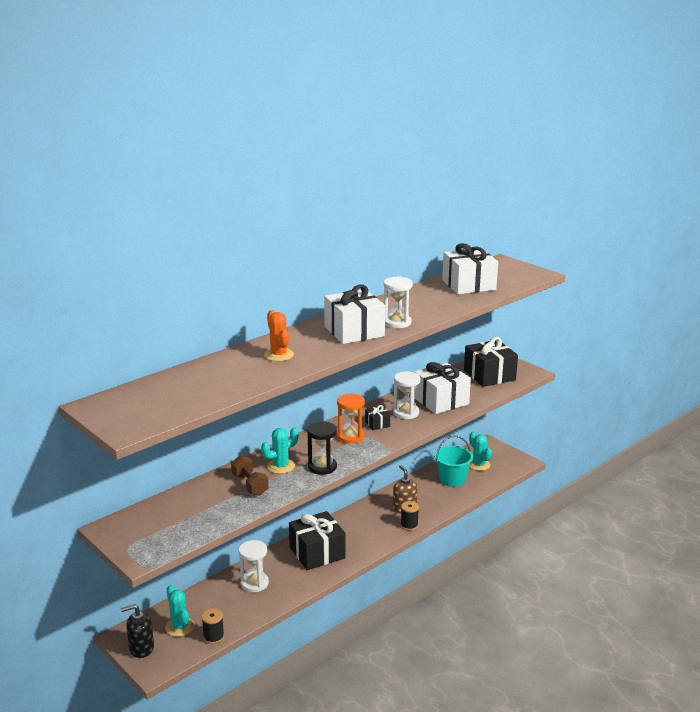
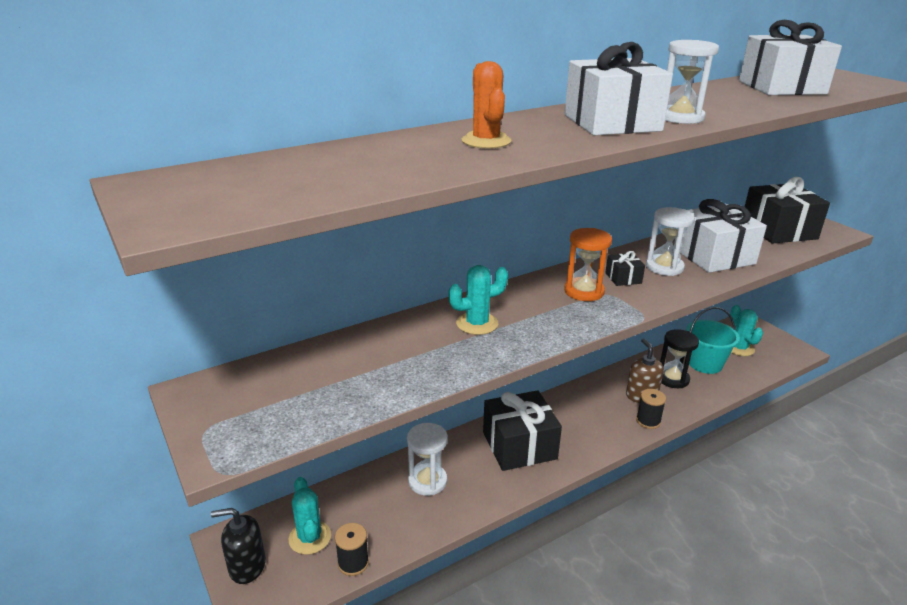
camera: 10 degrees right, 5 degrees up
(250, 485) = (426, 347): brown dumbbell -> none
(322, 467) = (539, 331): black hourglass -> black hourglass (672, 379)

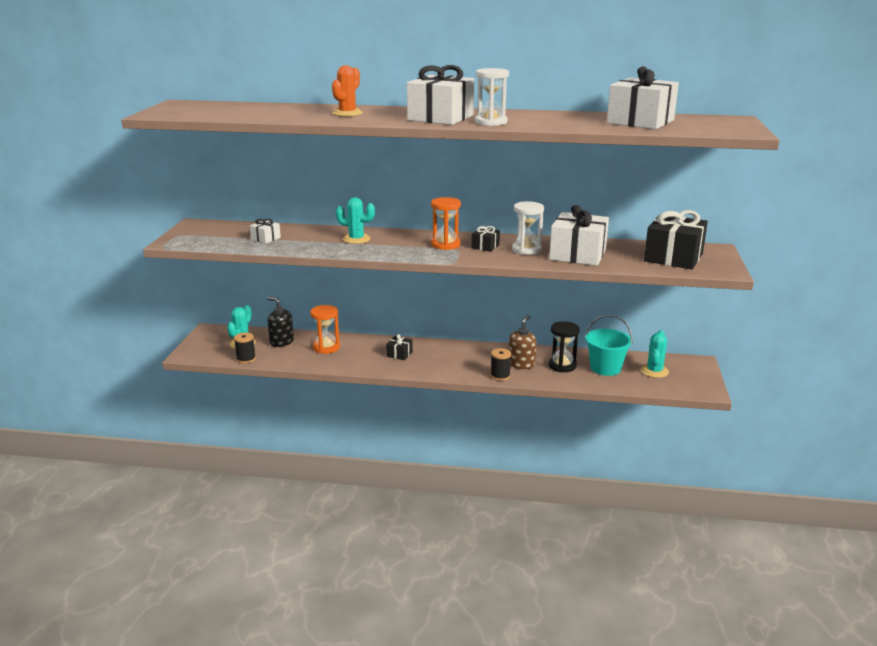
camera: 40 degrees right, 5 degrees down
(247, 566) = (204, 341): black soap dispenser -> black soap dispenser (281, 342)
(360, 374) = (266, 238): none -> white gift
(427, 481) = (326, 347): white hourglass -> orange hourglass
(519, 445) = (399, 354): black gift -> black gift, size x0.46

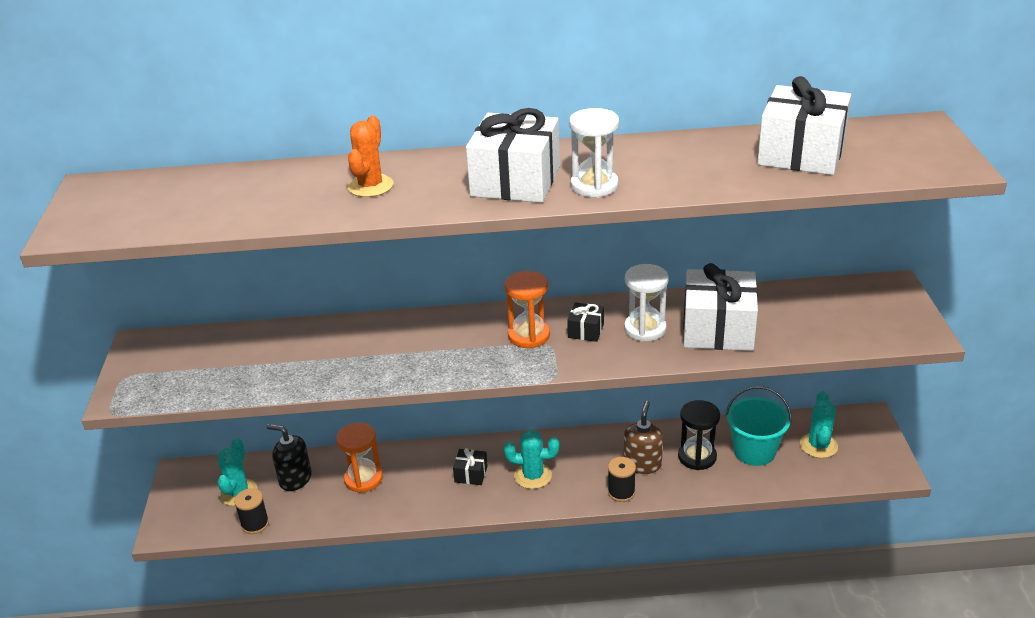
camera: 10 degrees left, 10 degrees up
(266, 238) = (262, 363): white gift -> none
(356, 239) = (396, 343): turquoise cactus -> turquoise cactus (533, 476)
(673, 257) = (845, 314): black gift -> none

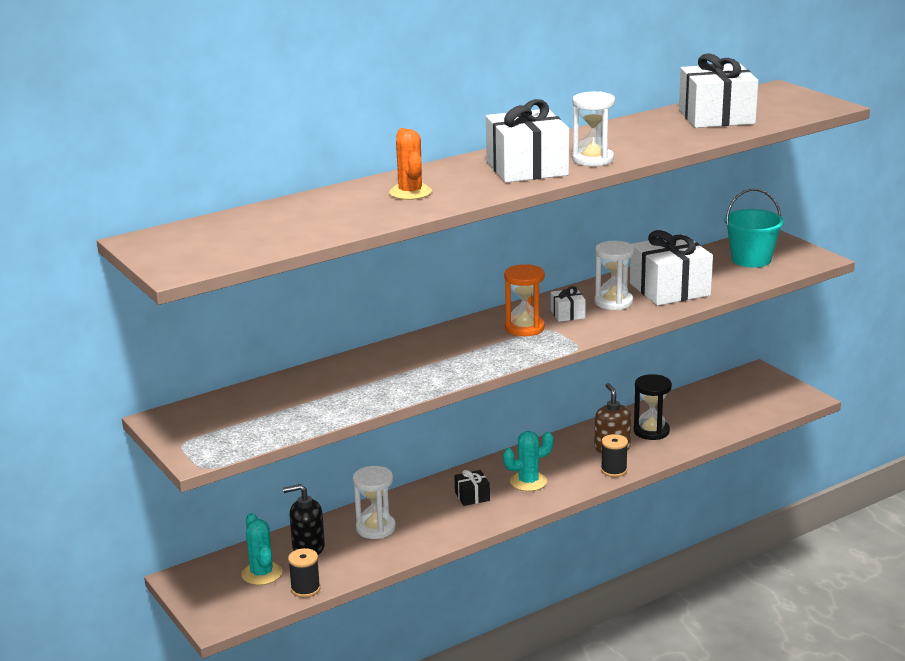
camera: 30 degrees left, 10 degrees down
(363, 479) = (375, 528): orange hourglass -> white hourglass
(585, 331) = (567, 314): black gift -> white gift
(754, 451) = (692, 415): turquoise bucket -> turquoise bucket (751, 259)
(818, 445) = (737, 398): turquoise cactus -> none

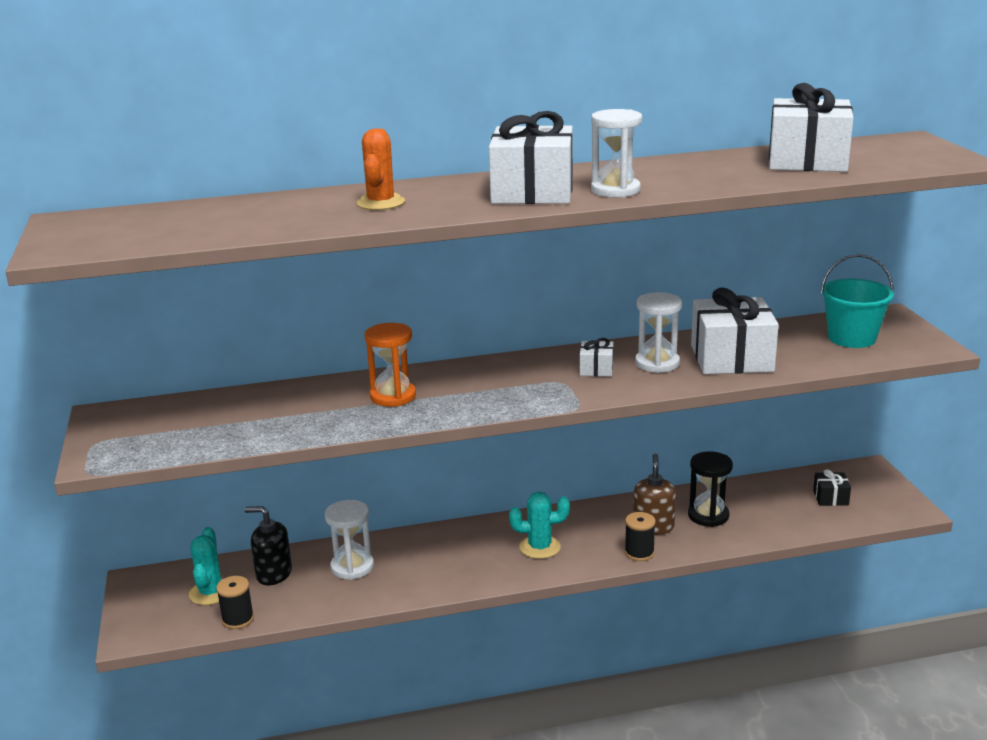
camera: 20 degrees right, 0 degrees up
(472, 496) = (471, 552): black gift -> black gift (830, 498)
(524, 328) = (538, 377): orange hourglass -> orange hourglass (393, 396)

